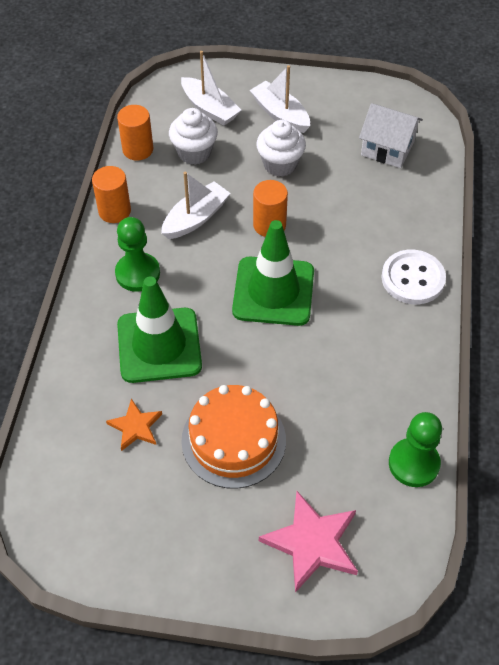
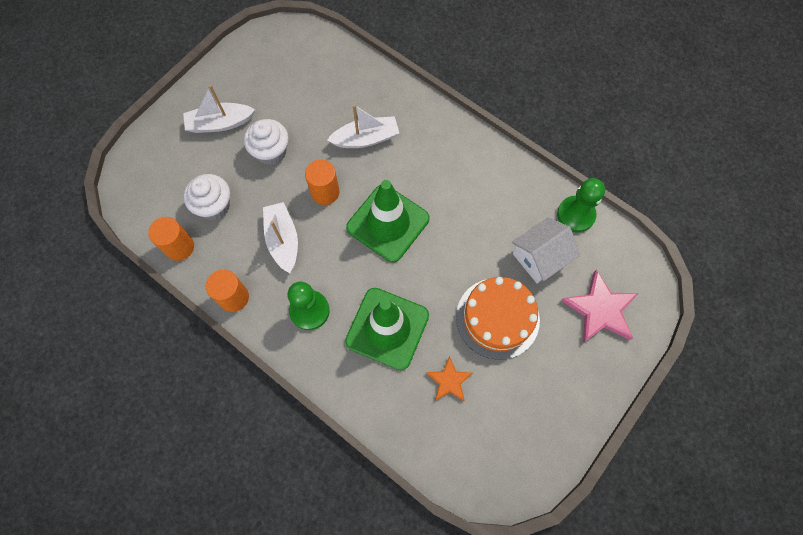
camera: 60 degrees left, 15 degrees up
(209, 108) = (175, 170): white boat -> white boat (365, 138)
(387, 148) = (307, 73): white house -> white house (540, 257)
(413, 278) = (433, 128): white button -> none

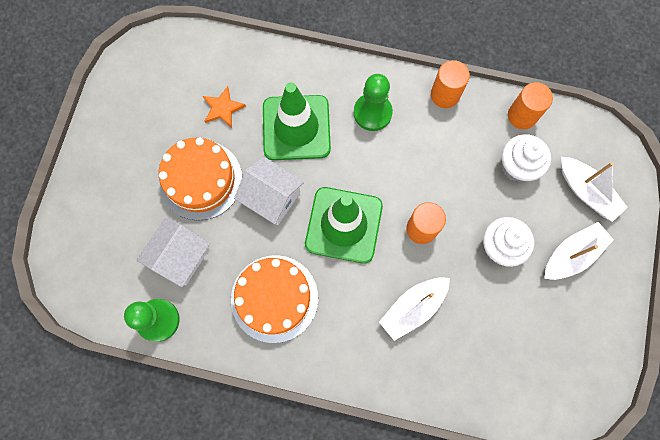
camera: 155 degrees right, 5 degrees up
(283, 240) = (433, 163): white boat -> white boat (586, 192)
(439, 273) = (272, 197): none -> white house
(472, 191) = (274, 298): none -> orange cake
(600, 310) = (106, 230): pink star -> none

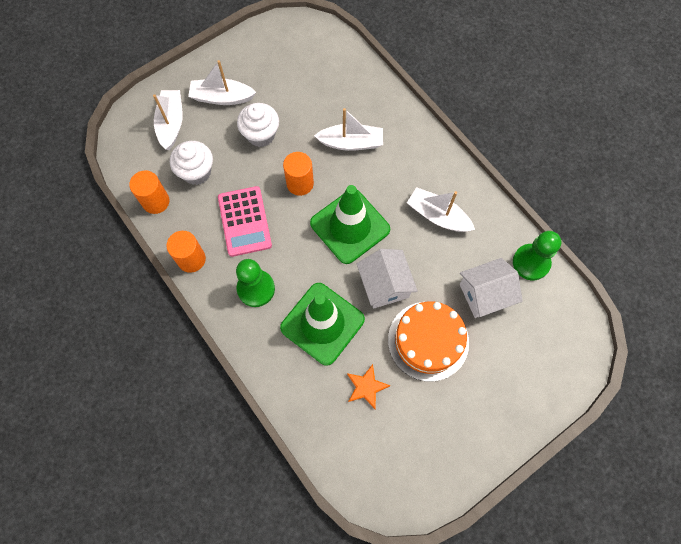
camera: 140 degrees left, 5 degrees down
(274, 298) = (438, 216): orange cake -> white boat
(434, 158) = (245, 221): none -> pink calculator

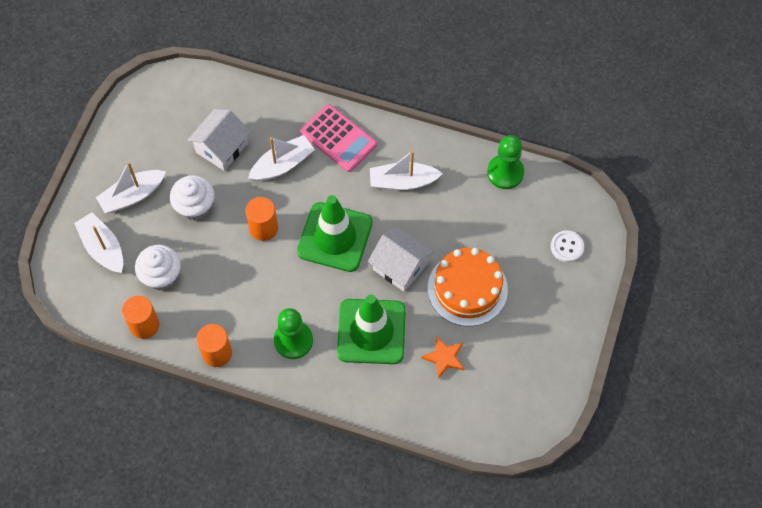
camera: 35 degrees left, 5 degrees down
(245, 221) = (239, 291): pink calculator -> pink calculator (338, 138)
(485, 294) = (486, 222): white house -> white house (222, 148)
(541, 362) = (567, 247): none -> white button

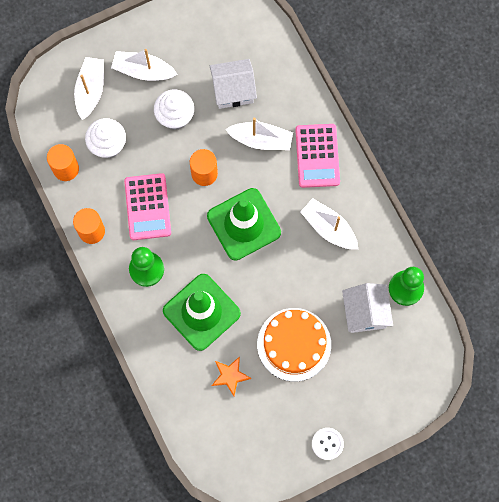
camera: 45 degrees right, 10 degrees up
(244, 293) = (148, 207): none -> pink calculator
(400, 267) = (265, 286): white house -> white house (365, 312)
(567, 247) = (392, 381): white button -> white button (327, 444)

